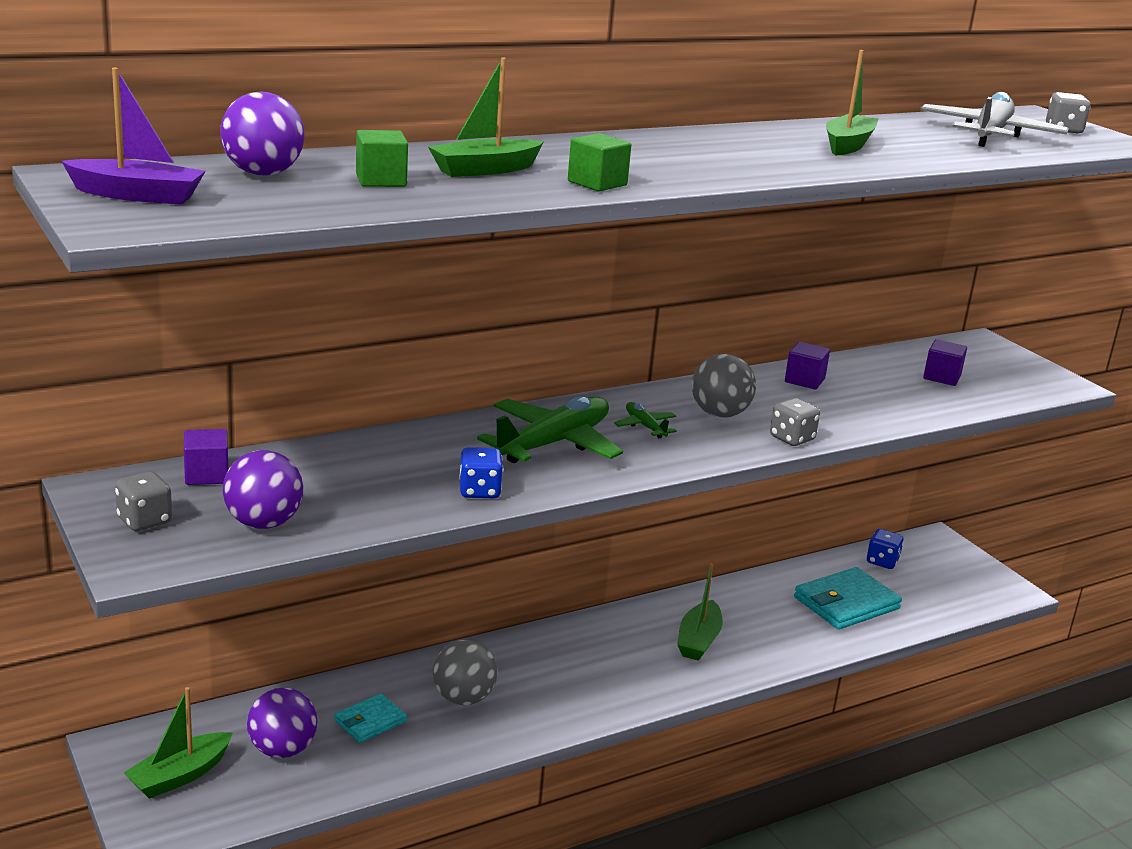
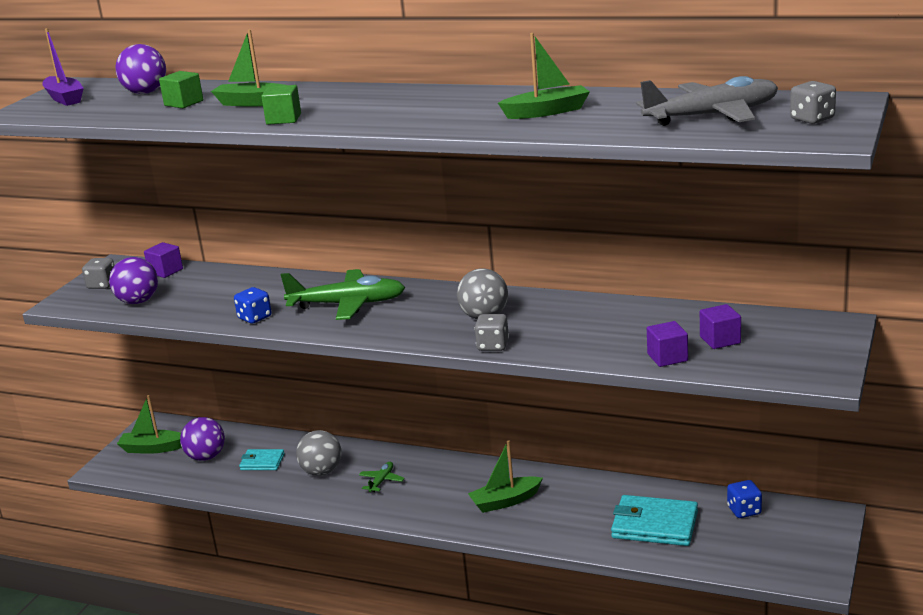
camera: 55 degrees right, 0 degrees up
(645, 426) = (421, 310): green plane -> green plane (381, 481)
(804, 380) = (600, 312): purple cube -> purple cube (667, 357)

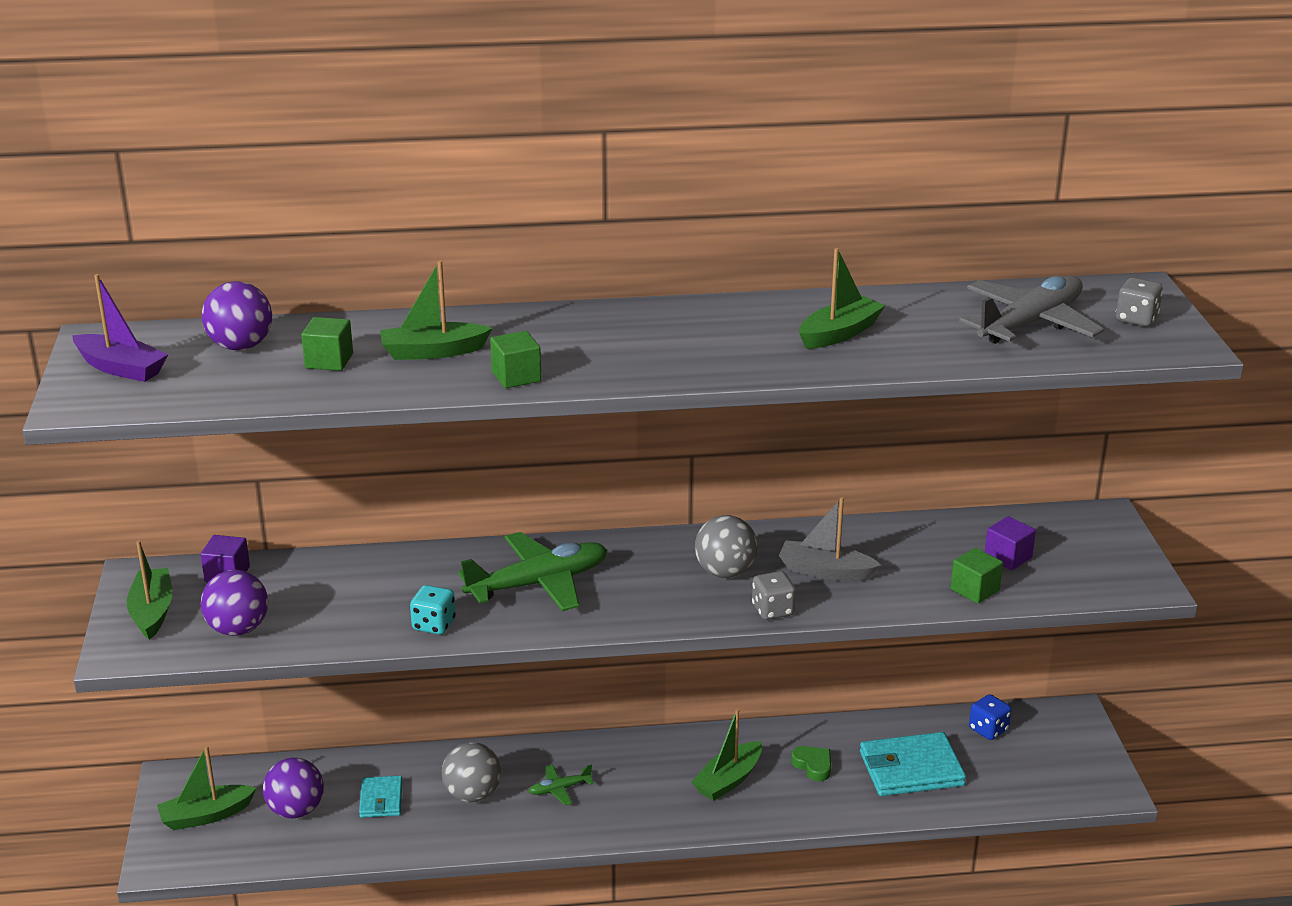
camera: 30 degrees left, 5 degrees up
(102, 285) = (152, 612): grey dice -> green boat
(255, 318) = (434, 625): blue dice -> turquoise dice
(262, 462) = (381, 799): turquoise wallet -> turquoise wallet turned 75 degrees counterclockwise
(381, 481) = (559, 789): green plane -> green plane turned 105 degrees counterclockwise
(560, 327) = (825, 571): none -> grey boat
(578, 506) = (813, 766): none -> green heart
(667, 357) = (974, 590): purple cube -> green cube

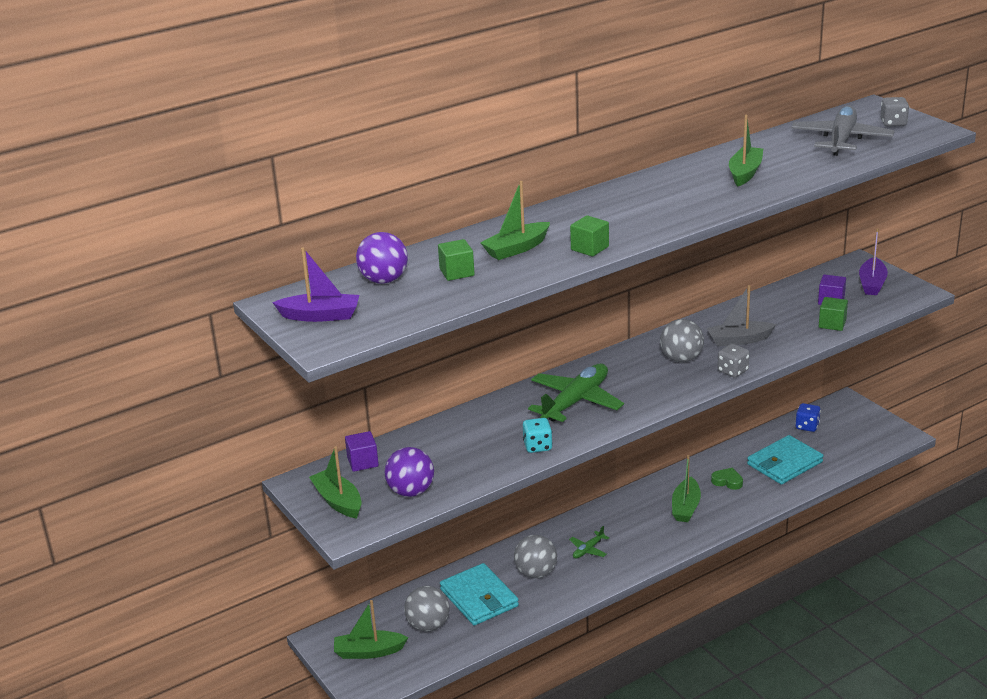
camera: 25 degrees left, 0 degrees up
(206, 815) = (369, 652): green boat -> green boat turned 45 degrees clockwise
(296, 810) = (428, 625): purple ball -> grey ball
(381, 799) = (479, 598): turquoise wallet -> turquoise wallet, size x1.77
(1091, 551) = (872, 283): none -> purple boat

